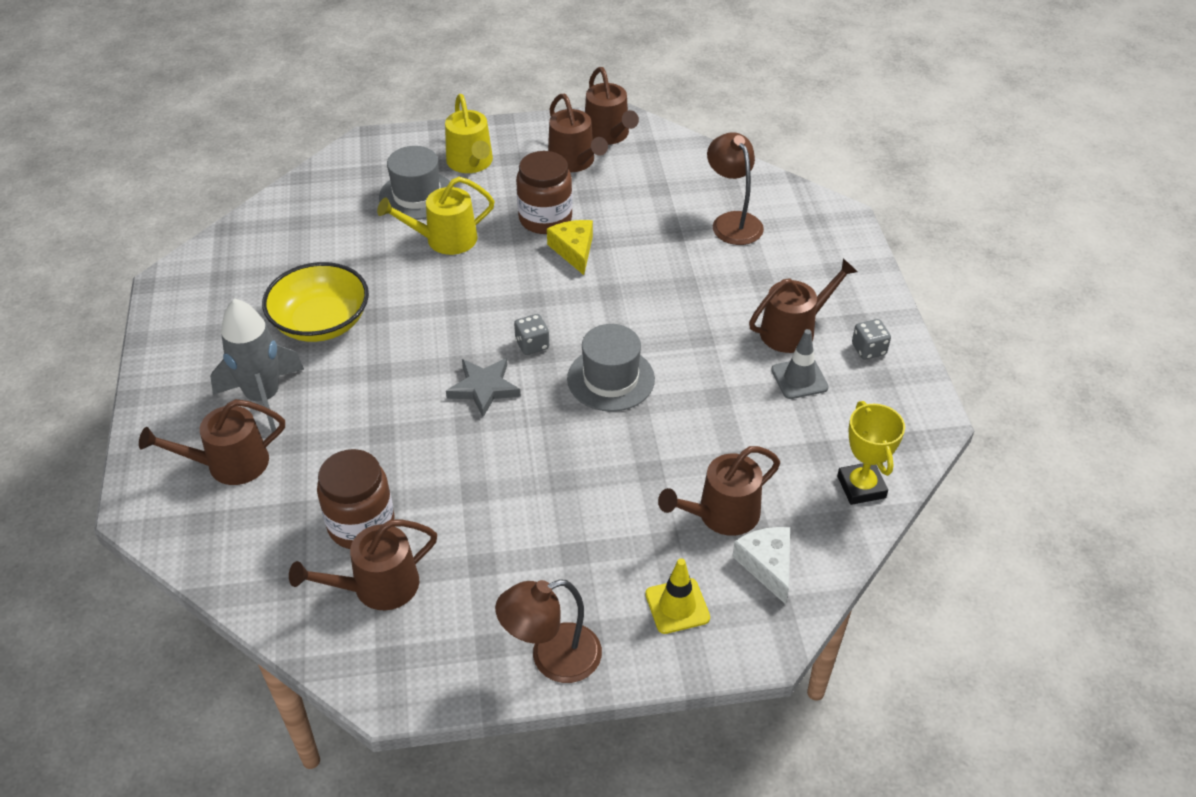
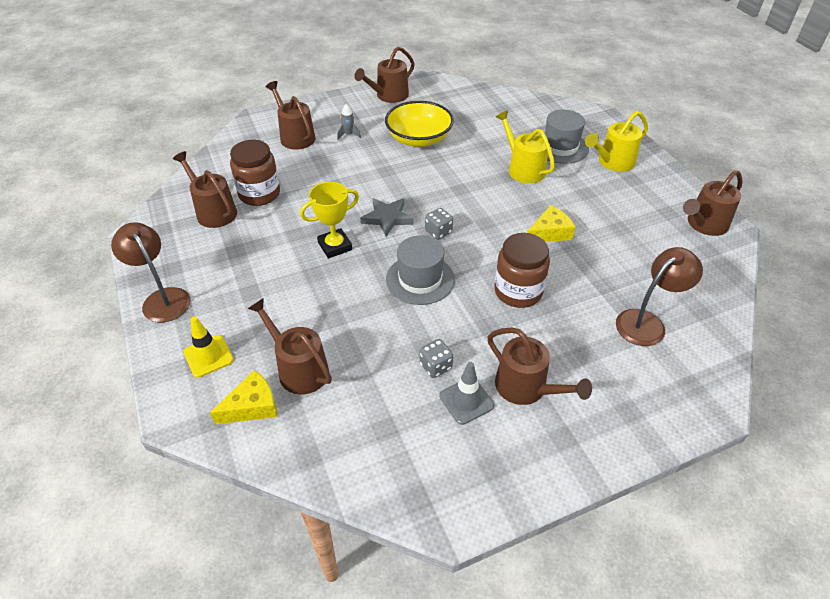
camera: 75 degrees right, 0 degrees up
(264, 398) = (348, 135): grey rocket -> grey rocket, size x0.42
(545, 219) = (576, 211): brown jar -> brown jar (518, 291)
(574, 161) = (654, 212): brown watering can -> brown watering can (389, 96)
(767, 565) = (252, 406): white cheese -> yellow cheese
(861, 487) = (349, 465): yellow trophy -> yellow trophy (335, 246)
(868, 349) = (527, 452): grey dice -> grey dice (435, 366)

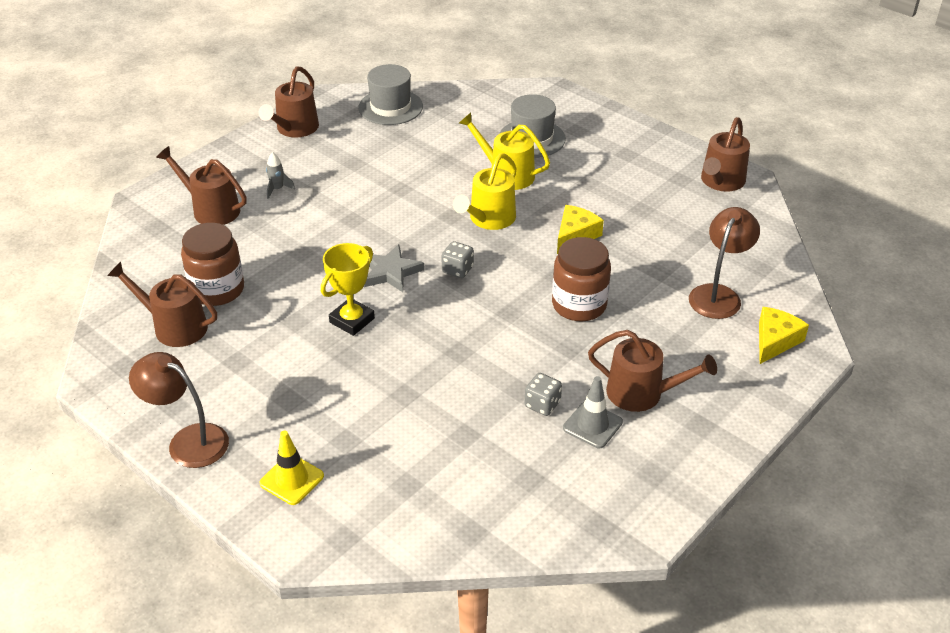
camera: 25 degrees left, 5 degrees down
(252, 406) = (378, 509): yellow cheese -> yellow cheese (775, 341)
(299, 369) = (402, 456): brown watering can -> none
(419, 139) = (366, 171): yellow bowl -> none
(420, 279) = (470, 325): grey hat -> grey hat (390, 107)
(613, 162) = (597, 141): yellow watering can -> yellow watering can (489, 219)

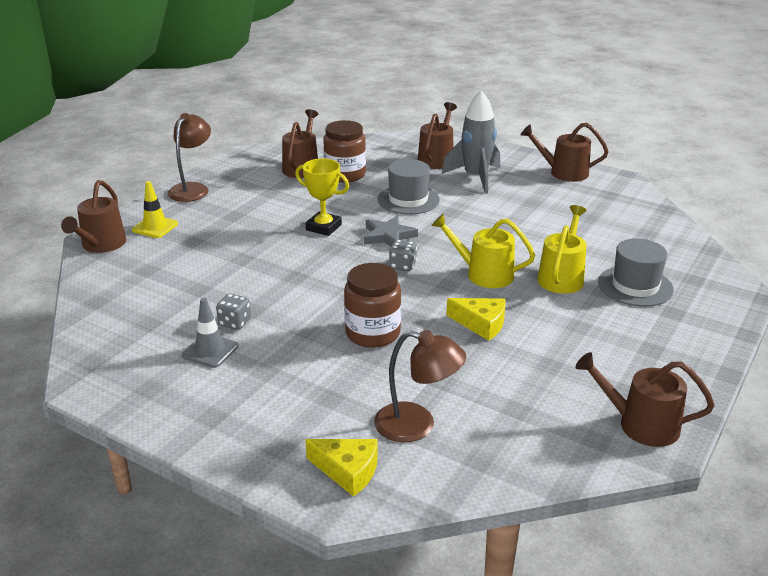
camera: 80 degrees right, 10 degrees down
(277, 189) = (475, 178): grey rocket -> grey rocket, size x2.41
(390, 107) = (631, 208): grey hat -> grey hat (408, 200)
(641, 393) = (253, 377): brown watering can -> brown watering can (101, 245)

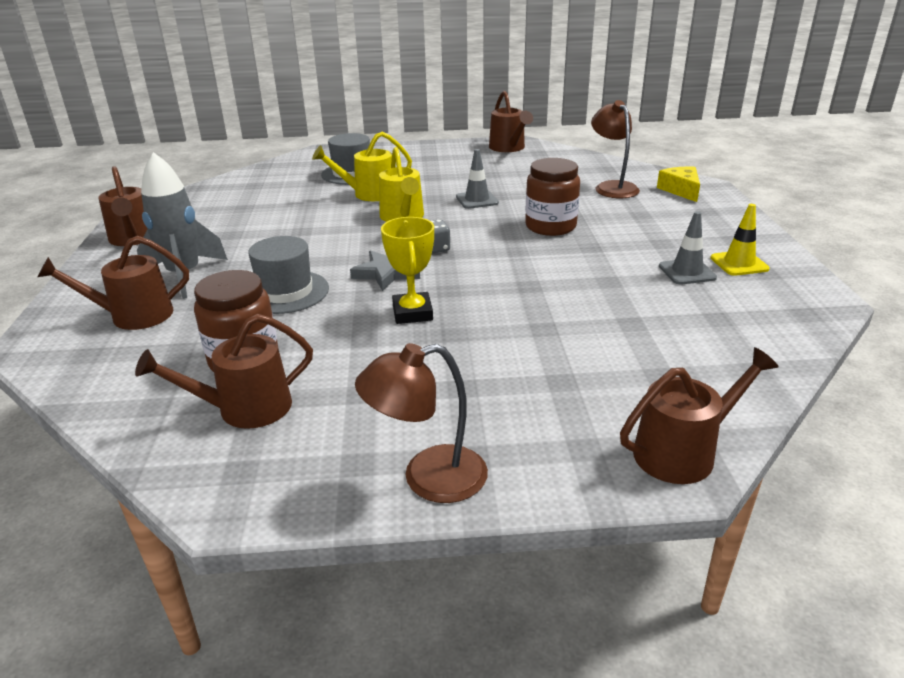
camera: 125 degrees left, 0 degrees up
(155, 227) = (576, 435): yellow traffic cone -> yellow traffic cone (739, 263)
(235, 322) = (638, 280): grey dice -> none
(481, 324) = (477, 200): yellow cheese -> grey traffic cone

